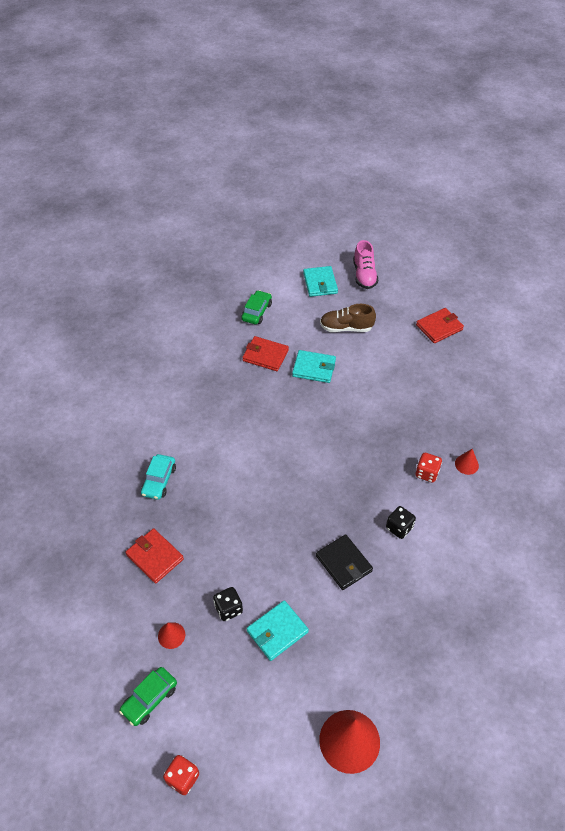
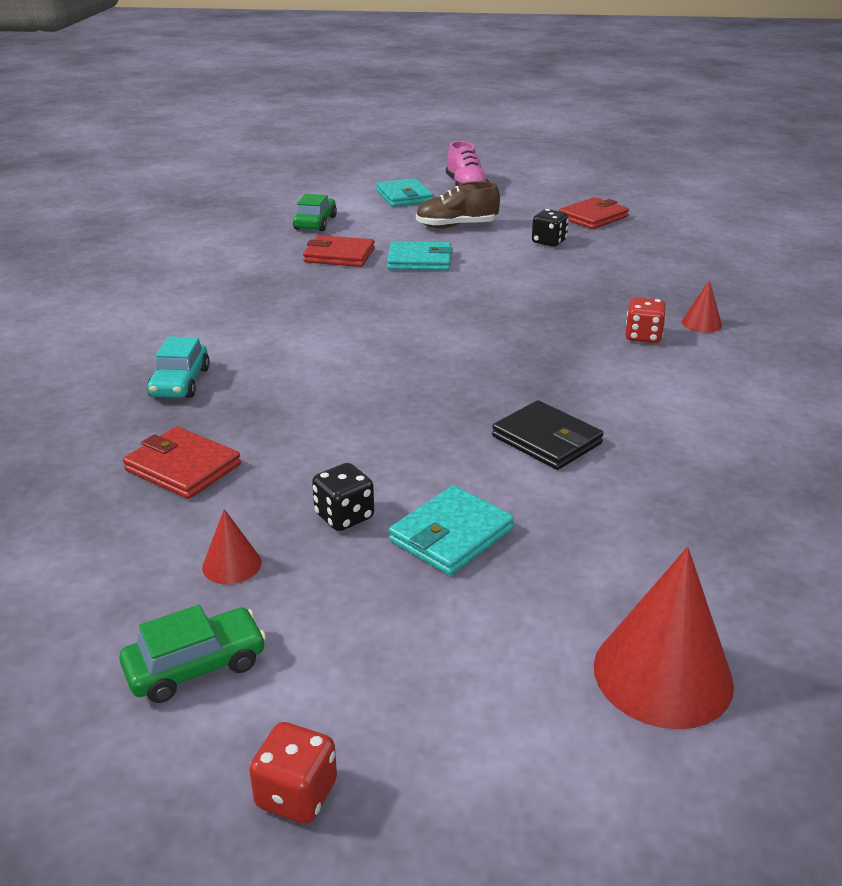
camera: 10 degrees left, 20 degrees down
(149, 699) = (196, 666): green car -> green car turned 150 degrees counterclockwise
(399, 528) = (626, 393): black dice -> black dice (549, 242)

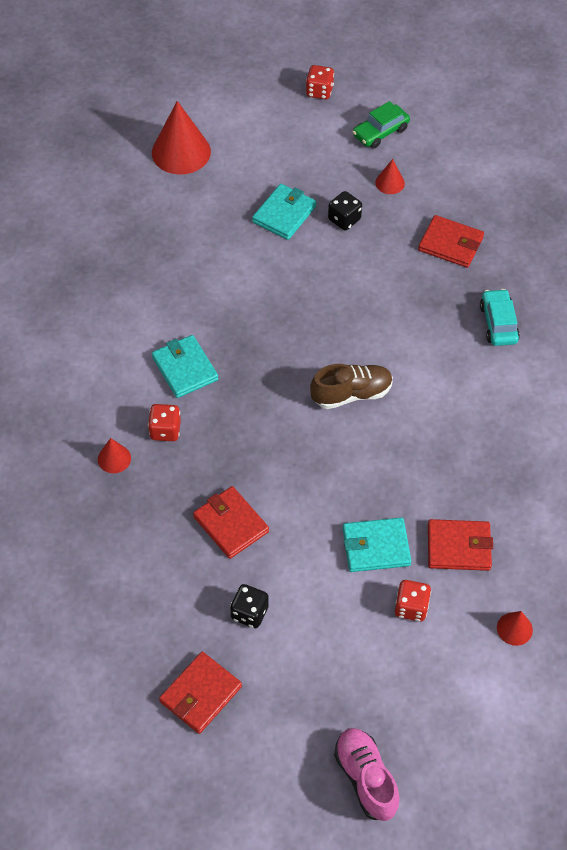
camera: 170 degrees right, 25 degrees up
(315, 223) = (514, 628): green car -> red cone
(400, 235) = (411, 607): none -> red dice
(404, 196) = (437, 730): turquoise wallet -> turquoise wallet (185, 368)
(456, 226) = (355, 642): brown shoe -> brown shoe (351, 394)
(546, 440) = (237, 295): black wallet -> none
(564, 280) = (231, 524): none -> red wallet

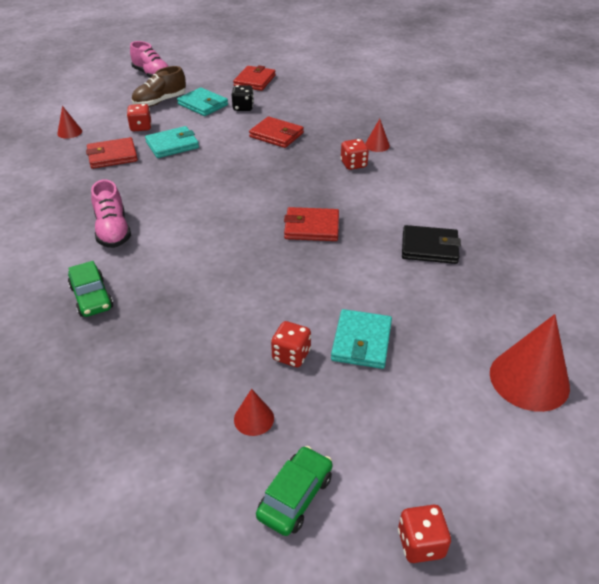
camera: 160 degrees right, 15 degrees down
(166, 285) = (429, 247): none -> black wallet
(185, 368) = (366, 198): turquoise wallet -> turquoise wallet (203, 104)
(344, 219) = (291, 355): black dice -> red dice
(351, 394) = (221, 214): brown shoe -> brown shoe (160, 102)
(450, 244) = (156, 363): red wallet -> red wallet (311, 227)
(471, 404) = (113, 231): none -> pink shoe
(498, 323) = (92, 297): turquoise car -> green car

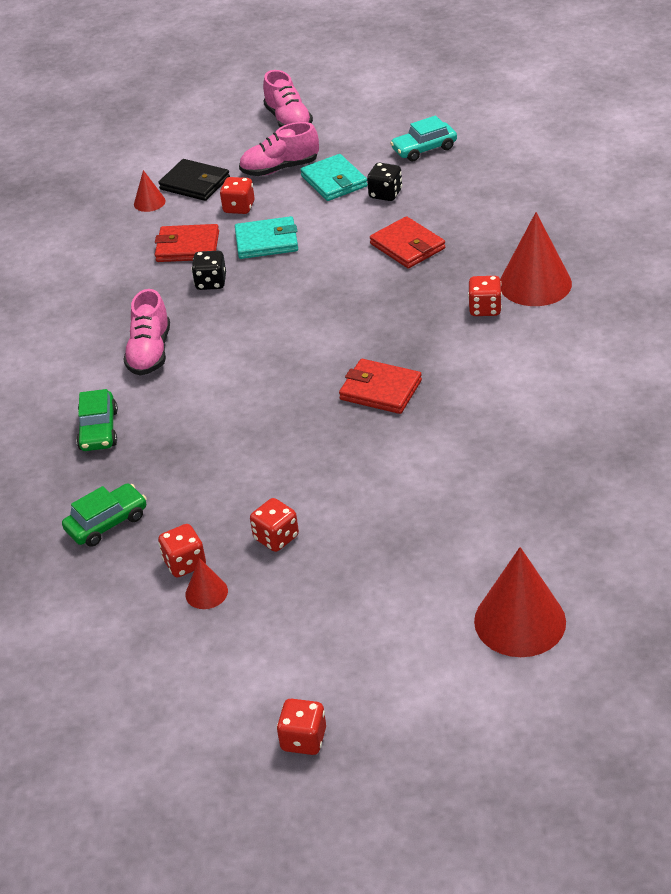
camera: 25 degrees right, 0 degrees up
(142, 176) = (211, 283): none -> black dice
(160, 102) = (280, 168): brown shoe -> pink shoe
(221, 396) = (185, 563): none -> red dice
(254, 81) = (424, 149): red wallet -> turquoise car
(295, 496) = (210, 671): green car -> green car (107, 523)
(361, 342) = (359, 540): turquoise wallet -> none
(377, 145) = (535, 283): red cone -> red cone, size x2.04
(429, 247) = (510, 444): black wallet -> black wallet (195, 183)

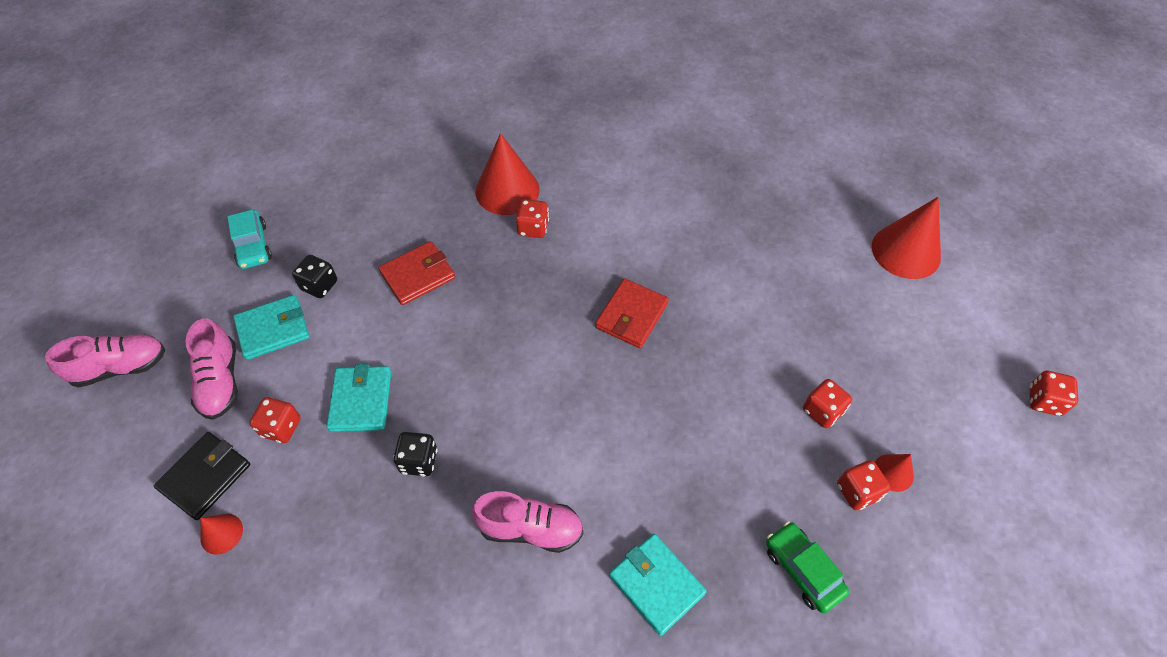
camera: 90 degrees left, 15 degrees up
(99, 430) = (656, 584): green car -> turquoise wallet
(187, 247) = (339, 486): red wallet -> none

